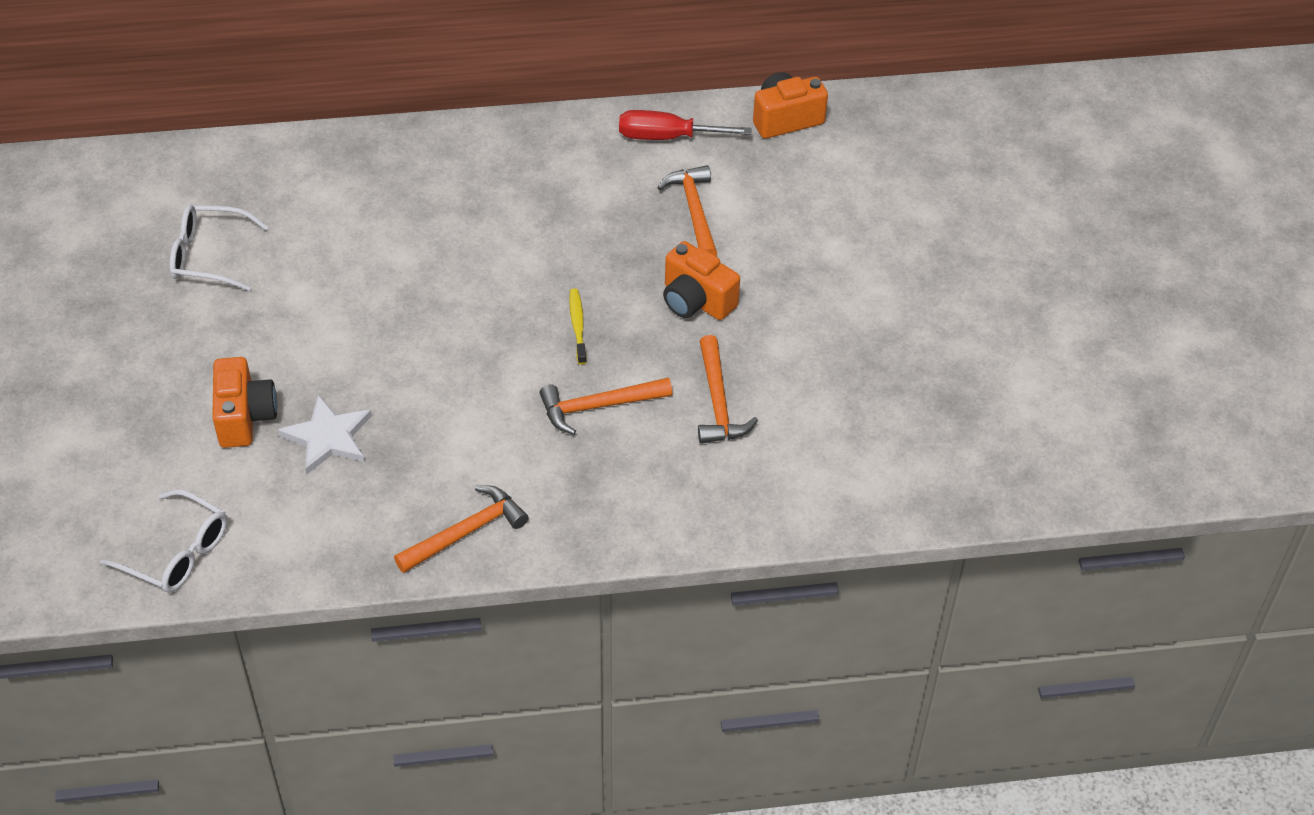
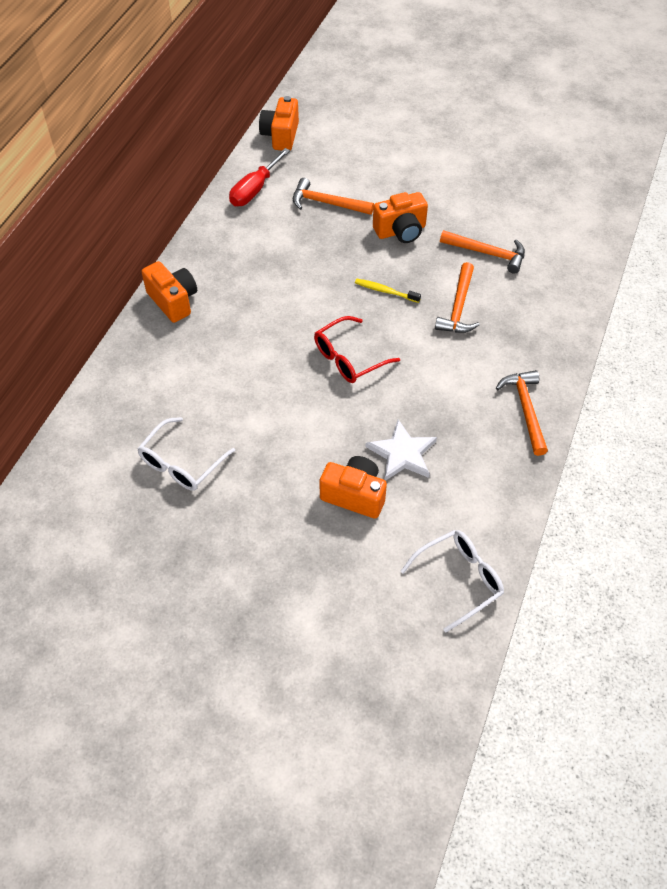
camera: 60 degrees left, 5 degrees up
(434, 148) = (173, 301): none -> orange camera
(446, 334) = (349, 358): none -> red glasses

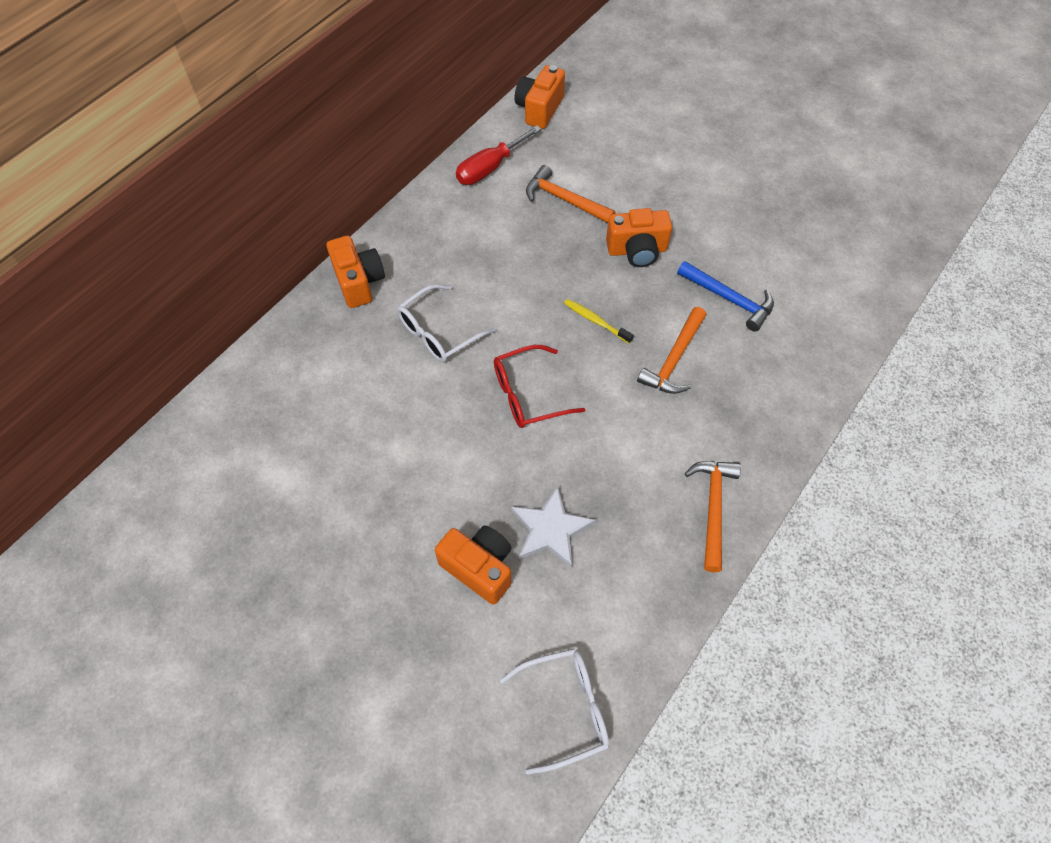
camera: 15 degrees right, 5 degrees up
(182, 463) = (303, 479): white glasses -> white glasses (439, 332)
(487, 253) = (729, 299): orange hammer -> blue hammer

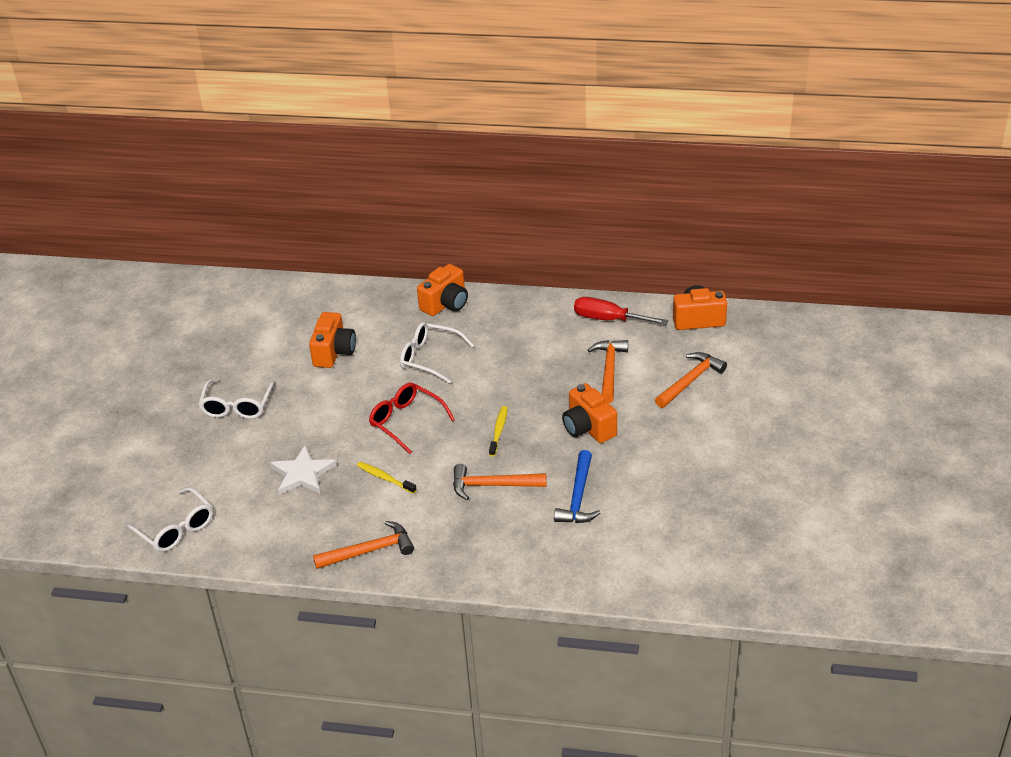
camera: 65 degrees right, 20 degrees down
(381, 557) = (237, 406): none -> white glasses
(479, 568) = (254, 452): orange camera -> orange camera (334, 352)
(607, 450) = (385, 478): none -> yellow toothbrush
(620, 152) = (690, 381): none -> orange hammer

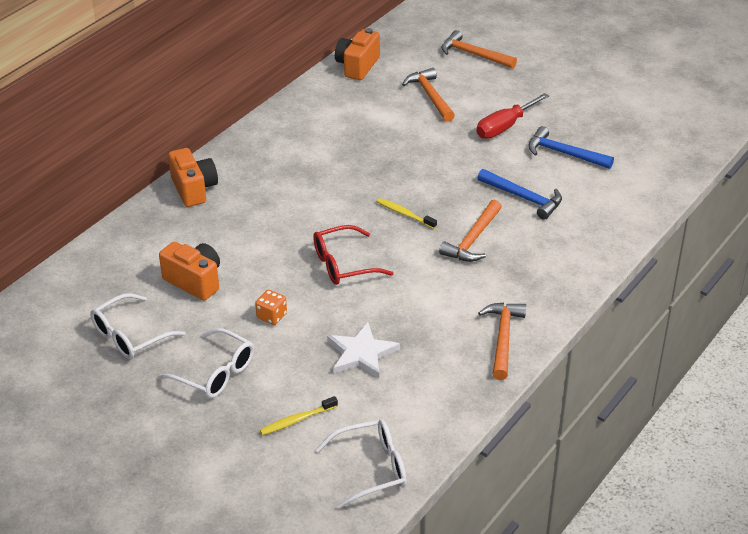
camera: 65 degrees left, 0 degrees up
(318, 408) = (271, 316): none -> orange dice
(385, 478) = (412, 300): yellow toothbrush -> yellow toothbrush (297, 420)
(430, 358) = (265, 223): white glasses -> white glasses (130, 336)
(588, 428) = (443, 165): orange camera -> none
(608, 319) = (312, 108): red screwdriver -> red screwdriver (504, 127)
(609, 370) = (378, 130): orange hammer -> orange hammer (473, 54)
(672, 501) = (564, 153): none -> blue hammer

